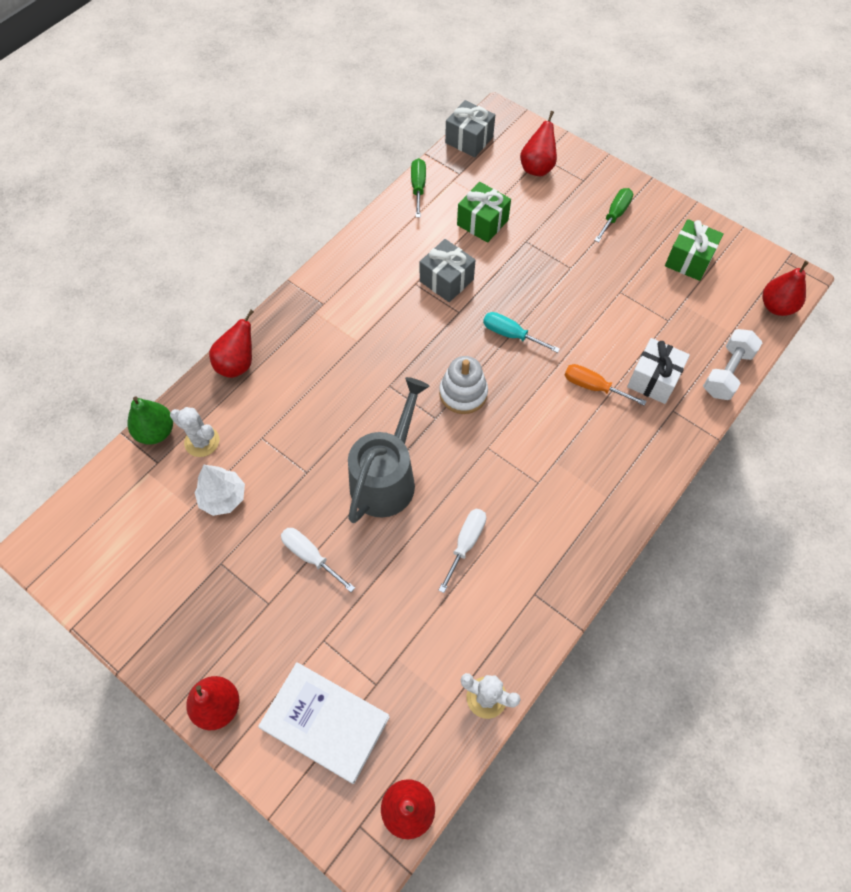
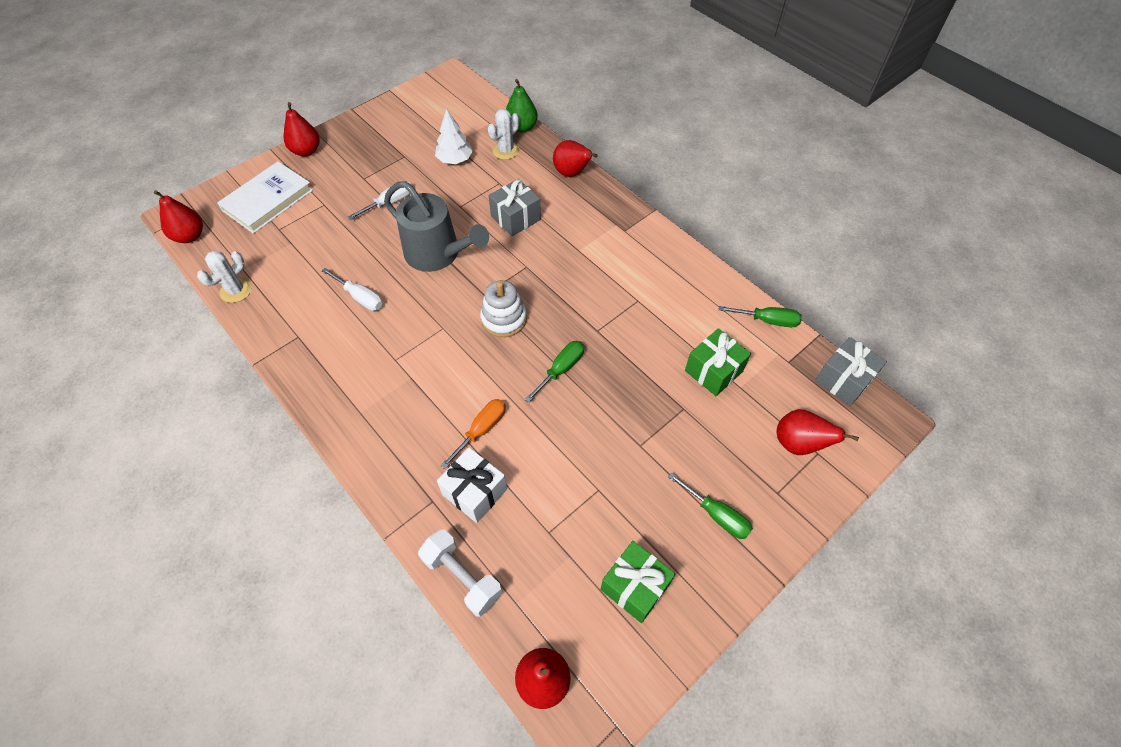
camera: 100 degrees right, 5 degrees down
(446, 280) = (638, 326): grey gift -> grey gift (515, 218)
(511, 334) = (561, 369): turquoise screwdriver -> green screwdriver

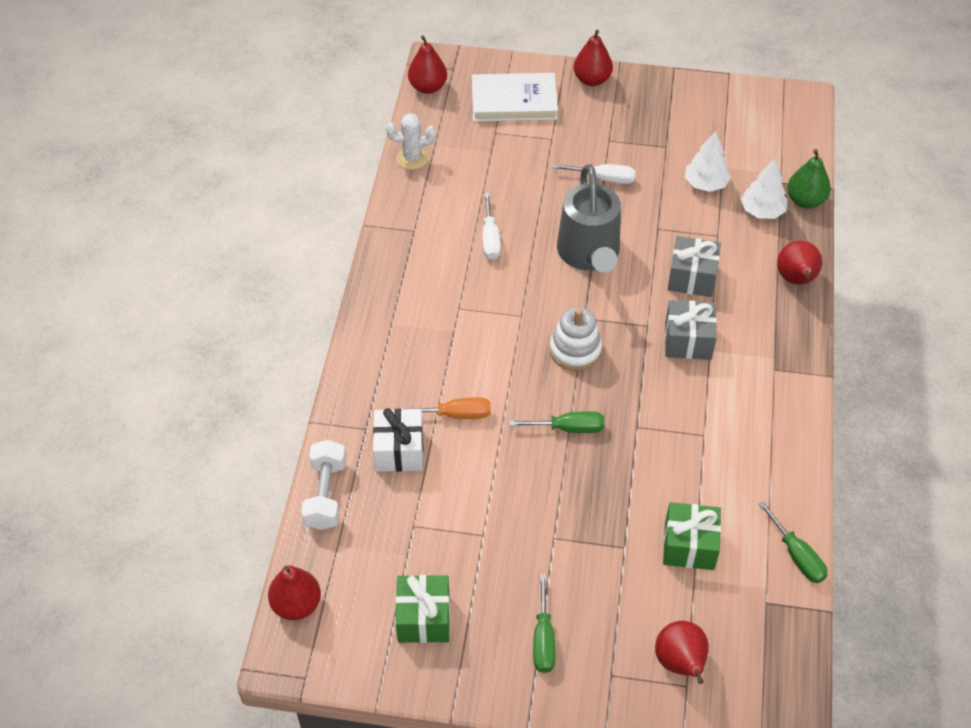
camera: 50 degrees right, 5 degrees down
(506, 150) = (762, 211): white cactus -> white tree
(843, 380) = (794, 662): grey gift -> grey gift (688, 341)

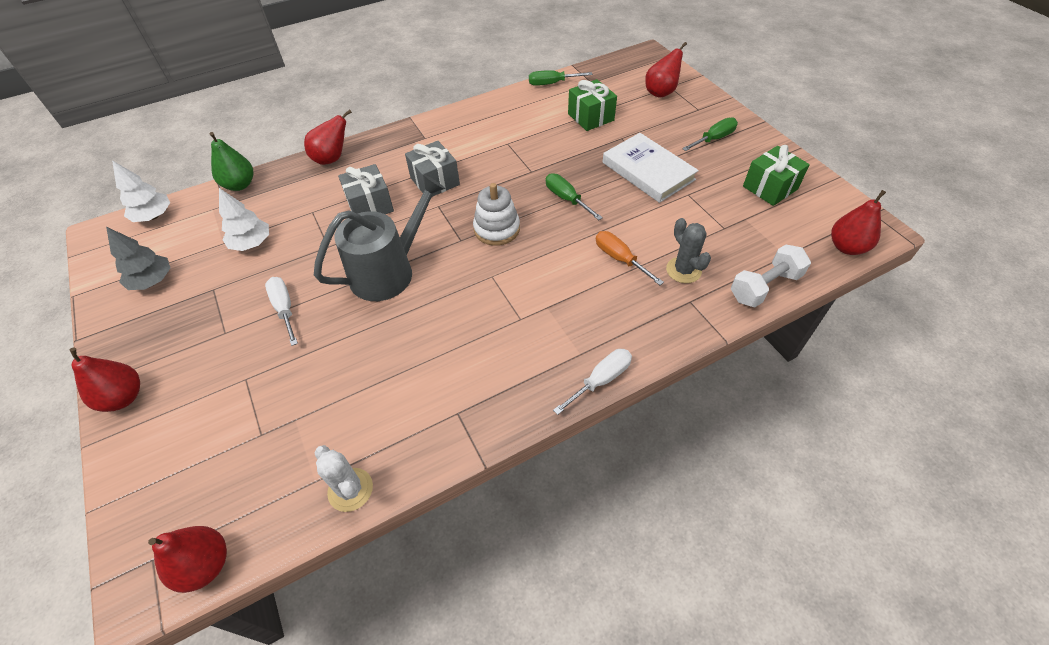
camera: 125 degrees left, 0 degrees up
(399, 450) = (683, 270): white gift -> grey cactus
(490, 238) = (422, 346): white screwdriver -> white screwdriver (601, 380)
(514, 101) = (195, 449): white book -> white book (648, 171)
(708, 116) = (152, 281): none -> grey tree
(762, 211) = (267, 201): white tree -> white tree (154, 216)
(797, 556) = (552, 83): green screwdriver -> green screwdriver turned 120 degrees counterclockwise

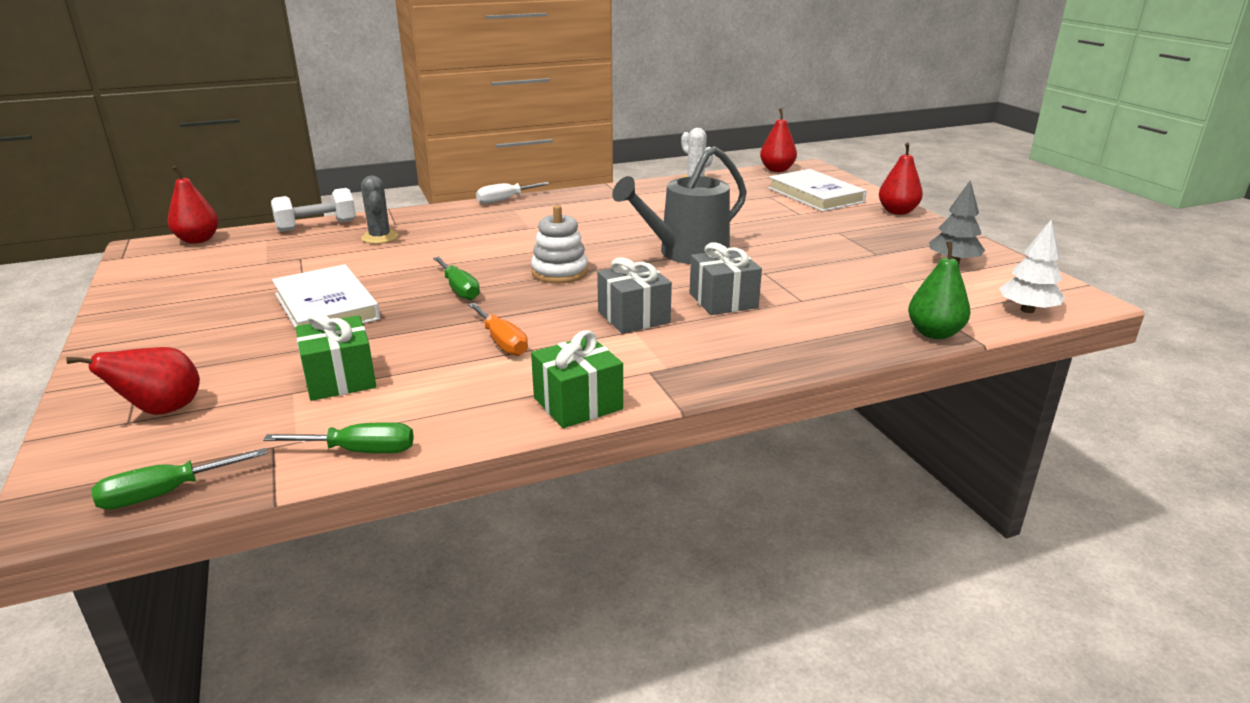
camera: 175 degrees left, 25 degrees down
(197, 445) = (815, 195): none -> white book
(252, 243) = (861, 280): white tree -> none
(284, 308) = (788, 240): white screwdriver -> none
(332, 159) = (804, 354): red pear -> none
(620, 258) = (436, 247): orange screwdriver -> orange screwdriver (502, 342)
(714, 139) = (182, 333): green screwdriver -> green screwdriver (165, 493)
(770, 188) = (195, 282): green gift -> green gift (578, 403)

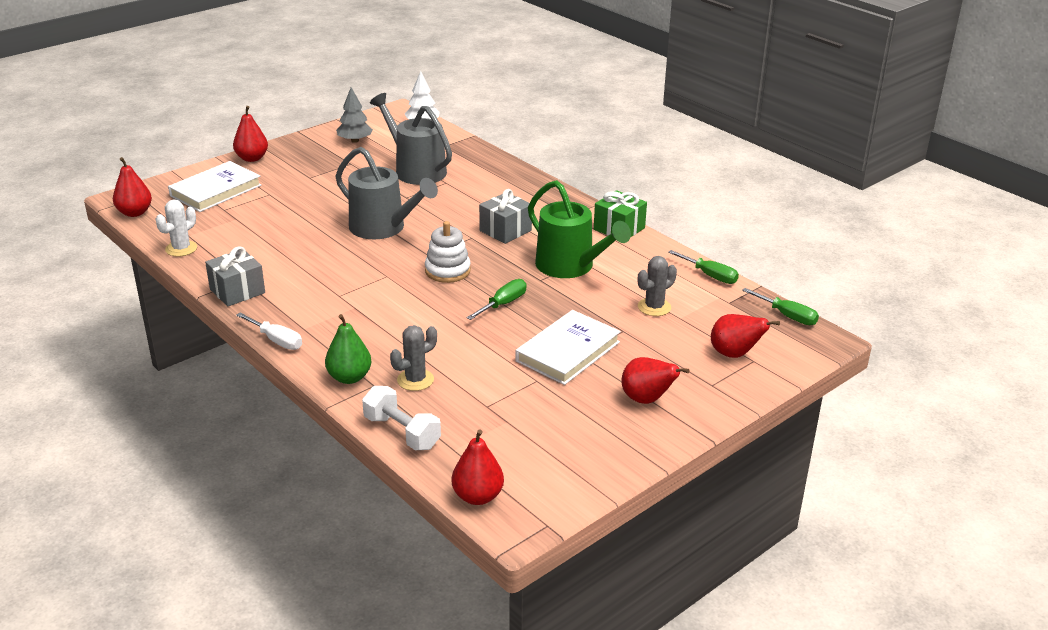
camera: 110 degrees left, 5 degrees up
(183, 330) = (647, 400): none -> red pear
(340, 379) = (654, 307): green gift -> grey cactus
(360, 451) = (710, 276): green screwdriver -> green screwdriver turned 150 degrees clockwise
(502, 342) = (570, 266): orange screwdriver -> green watering can
(723, 300) = (462, 205): grey gift -> grey gift (237, 291)
(847, 287) = (416, 170): none -> grey watering can
(934, 333) = (470, 146): green pear -> green pear (349, 377)

